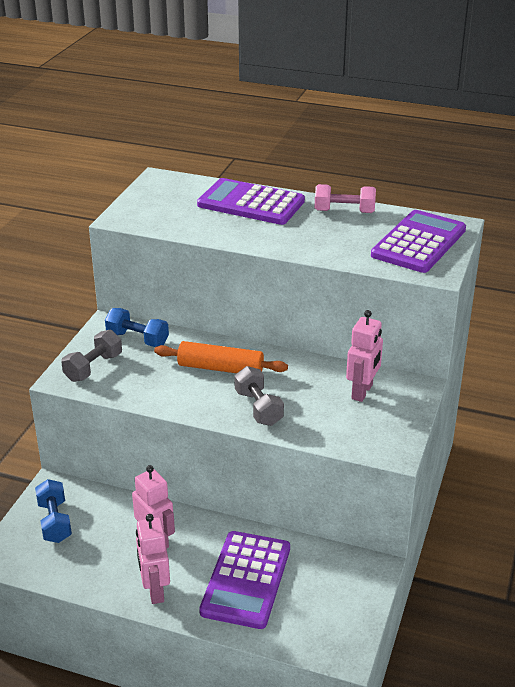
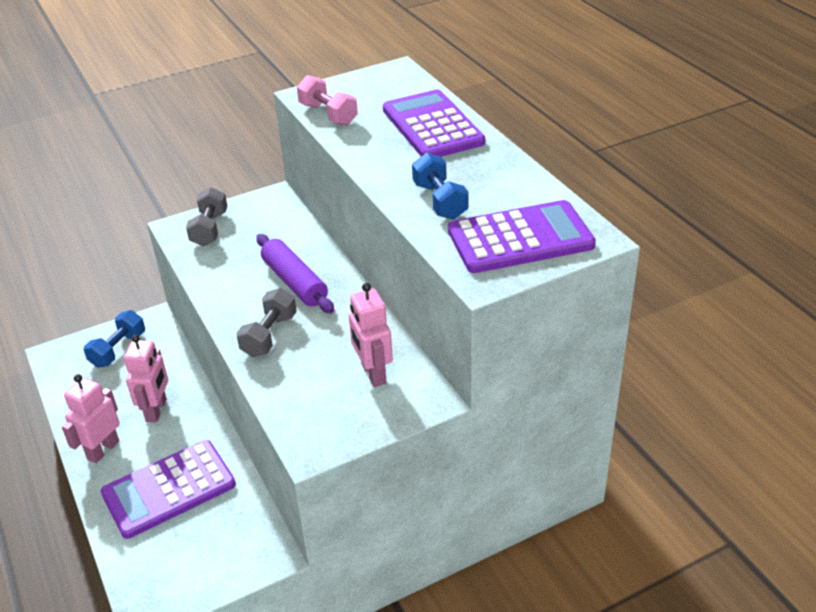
camera: 45 degrees right, 5 degrees up
(93, 367) = (210, 229): grey dumbbell -> grey dumbbell turned 75 degrees counterclockwise
(137, 339) = (274, 221): blue dumbbell -> blue dumbbell (439, 201)
(220, 368) = (294, 282): orange rolling pin -> purple rolling pin
(344, 211) = (503, 172): pink dumbbell -> pink dumbbell (328, 114)
(362, 392) = (373, 373): pink robot -> pink robot turned 90 degrees clockwise

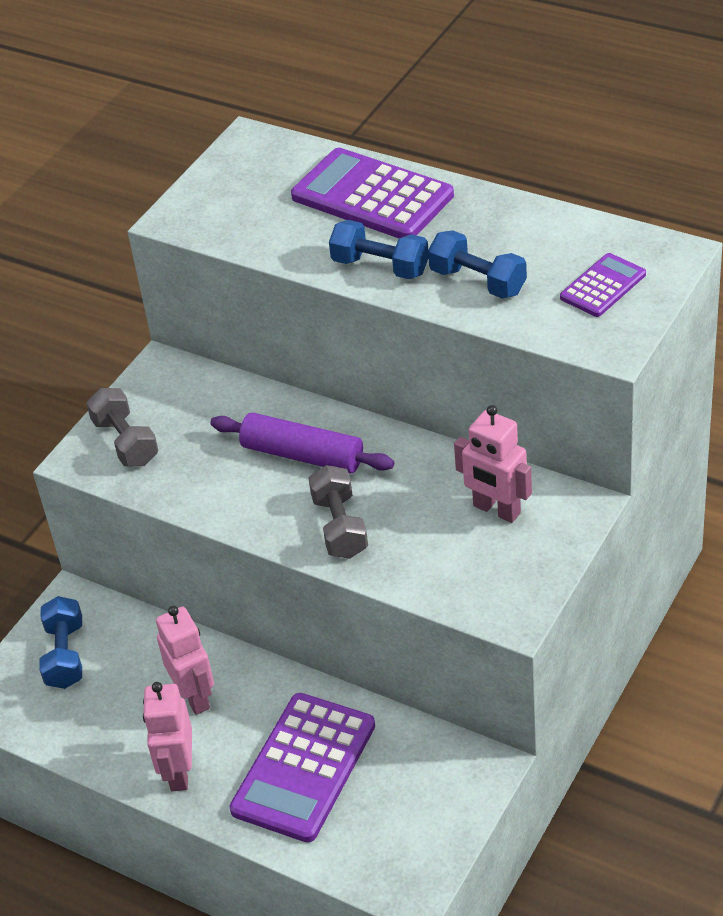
camera: 30 degrees left, 5 degrees up
(328, 114) = (233, 232): pink dumbbell -> none
(389, 167) = (380, 266): none -> blue dumbbell
(520, 239) = (603, 286): purple calculator -> purple calculator, size x0.53

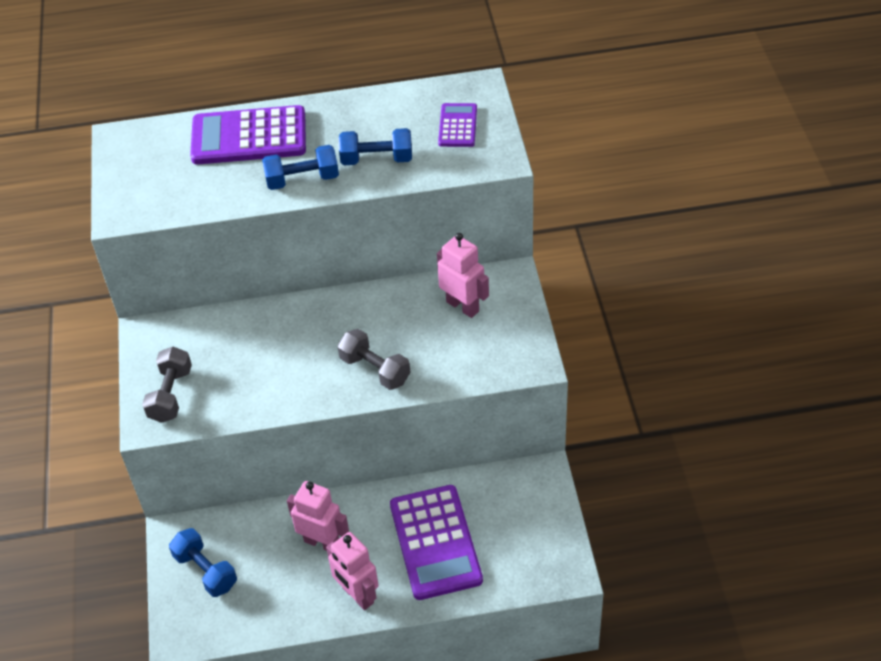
camera: 40 degrees left, 5 degrees up
(126, 442) = (171, 395): grey dumbbell -> grey dumbbell turned 75 degrees clockwise
(302, 455) = (305, 338): purple rolling pin -> none
(496, 510) = (463, 306): pink robot -> pink robot turned 135 degrees counterclockwise

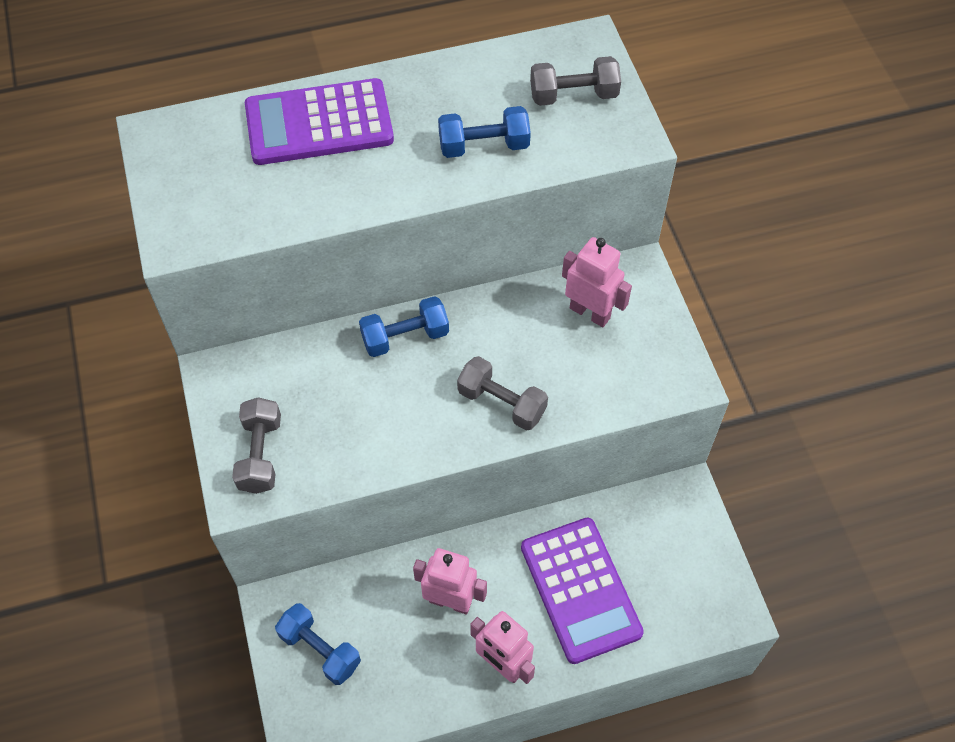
camera: 10 degrees left, 10 degrees up
(302, 179) = (397, 178): blue dumbbell -> blue dumbbell (405, 337)
(458, 126) = (573, 95): purple calculator -> grey dumbbell

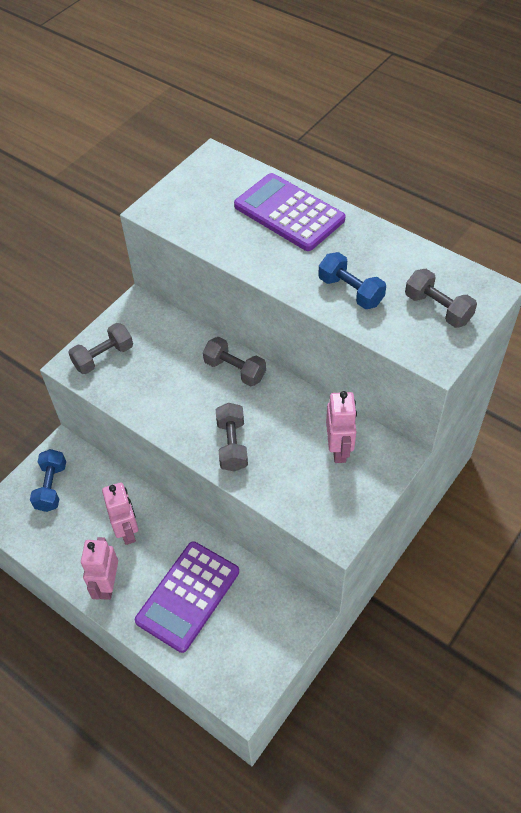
camera: 55 degrees right, 5 degrees down
(405, 337) = (235, 370): blue dumbbell -> grey dumbbell

